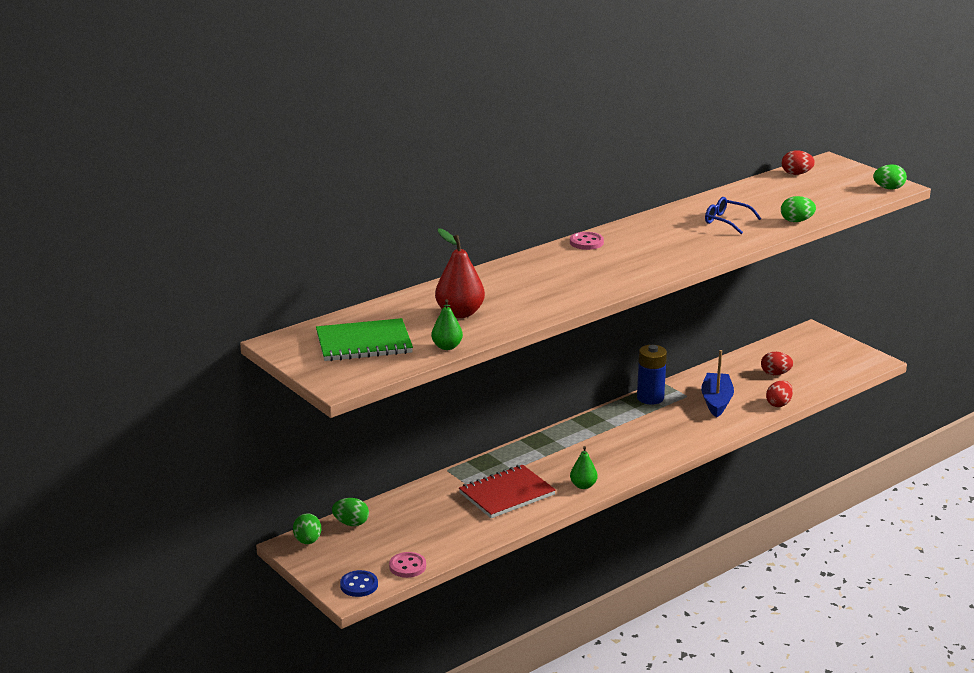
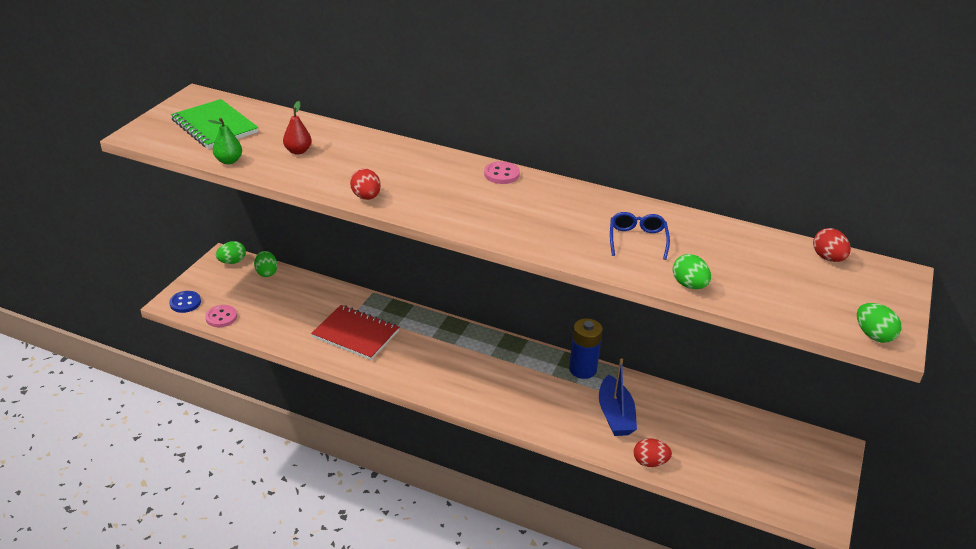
camera: 60 degrees right, 10 degrees up
(460, 313) = (298, 151): red pear -> red pear, size x0.61
(583, 485) = (397, 372): green pear -> none
(716, 401) = (615, 415): blue boat -> blue boat turned 105 degrees clockwise
(775, 374) = (711, 443): red egg -> red egg (366, 197)

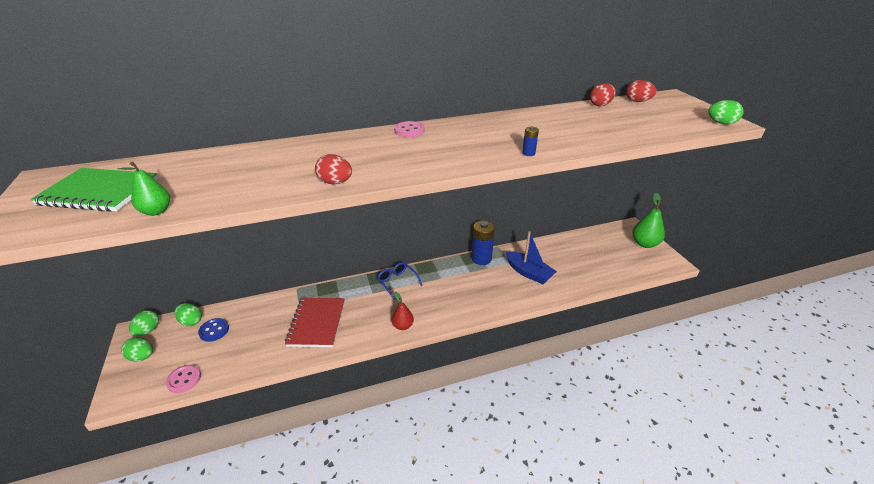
camera: 40 degrees left, 0 degrees up
(185, 303) = (132, 389): blue button -> blue button (214, 330)
(298, 151) = (221, 177): red pear -> red pear (403, 326)
(355, 334) = (317, 323): red notebook -> red notebook turned 75 degrees counterclockwise
(568, 253) = (528, 153): none -> blue battery
(637, 240) = (548, 130): blue glasses -> blue glasses (397, 282)
(650, 462) = (576, 286): red egg -> red egg (600, 105)
(689, 285) = (614, 139): green egg -> green egg (142, 357)
(820, 476) = (644, 244): none -> green pear

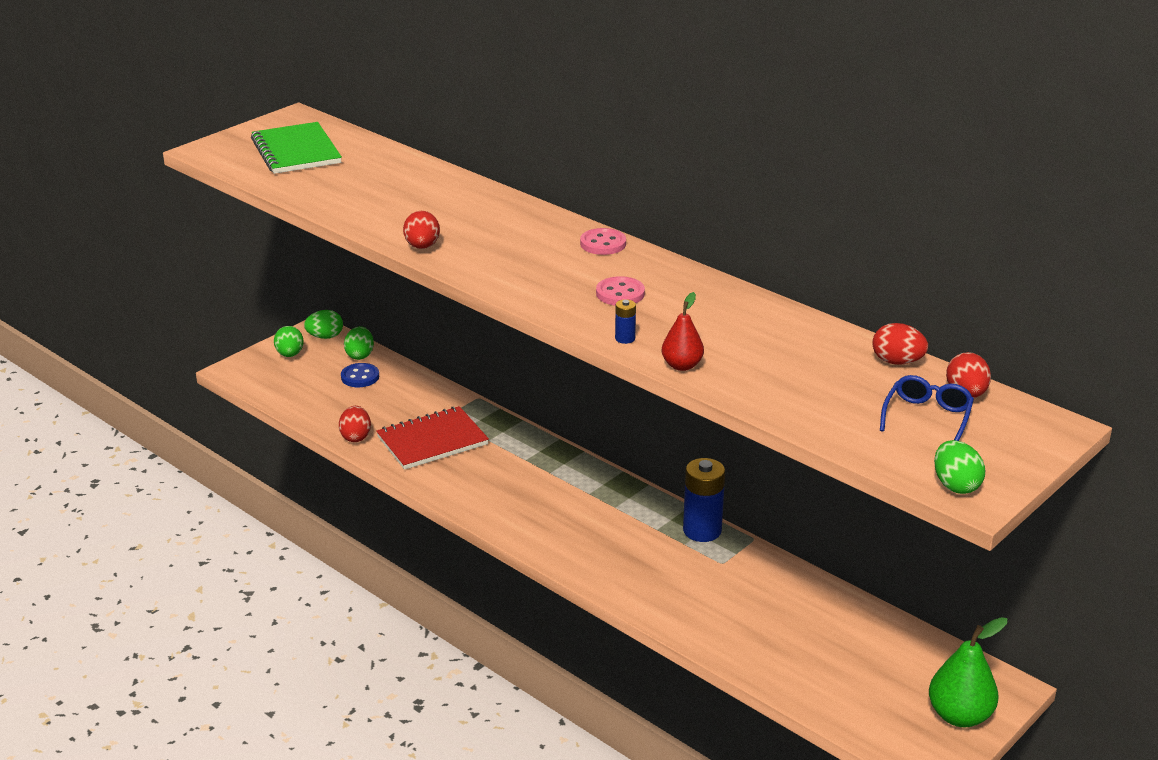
camera: 60 degrees right, 5 degrees down
(156, 211) = (290, 189): green pear -> none
(184, 379) = (282, 396): pink button -> pink button (620, 293)
(274, 357) = (356, 436): none -> red egg
(397, 282) = (568, 471): blue glasses -> blue glasses (927, 417)
(403, 326) = (486, 509): red pear -> red pear (682, 365)
(528, 273) = (715, 590): blue boat -> none

